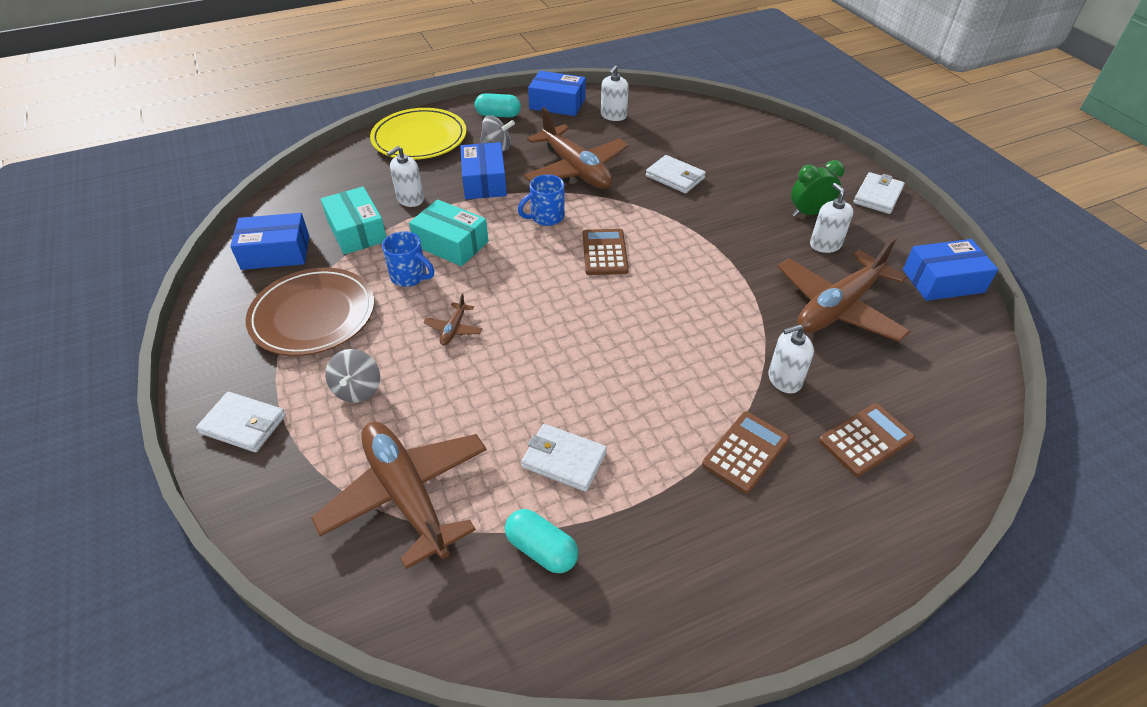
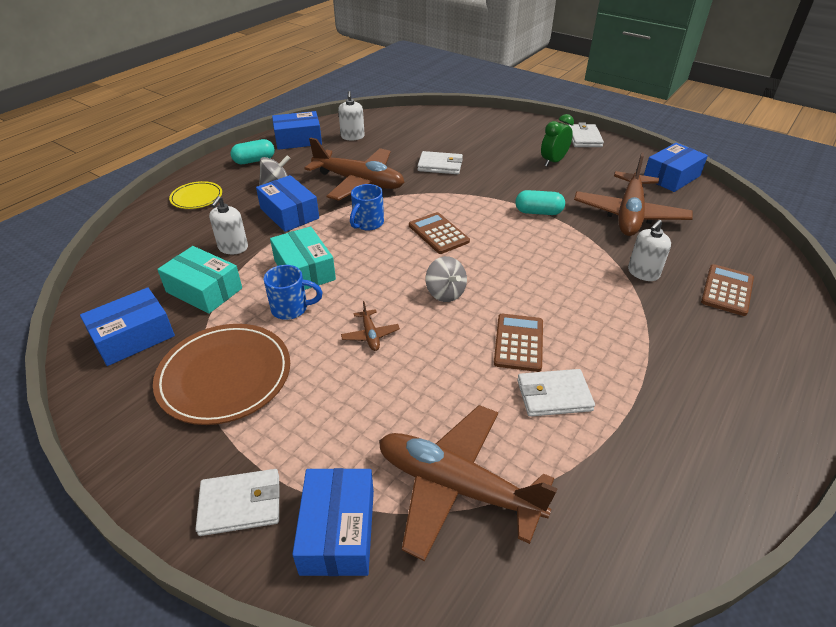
camera: 30 degrees left, 5 degrees down
(291, 481) = (338, 531): none -> blue box
(358, 389) = (329, 420): grey spinning top -> grey spinning top (445, 293)
(419, 138) = (197, 197): yellow plate -> yellow plate, size x0.55
(451, 244) = (304, 270): turquoise box -> turquoise box turned 60 degrees clockwise
(541, 550) = (603, 471): turquoise capsule -> turquoise capsule (538, 212)
(745, 452) = (667, 331): brown calculator -> brown calculator (519, 342)
(825, 244) = (583, 178): white soap dispenser -> none

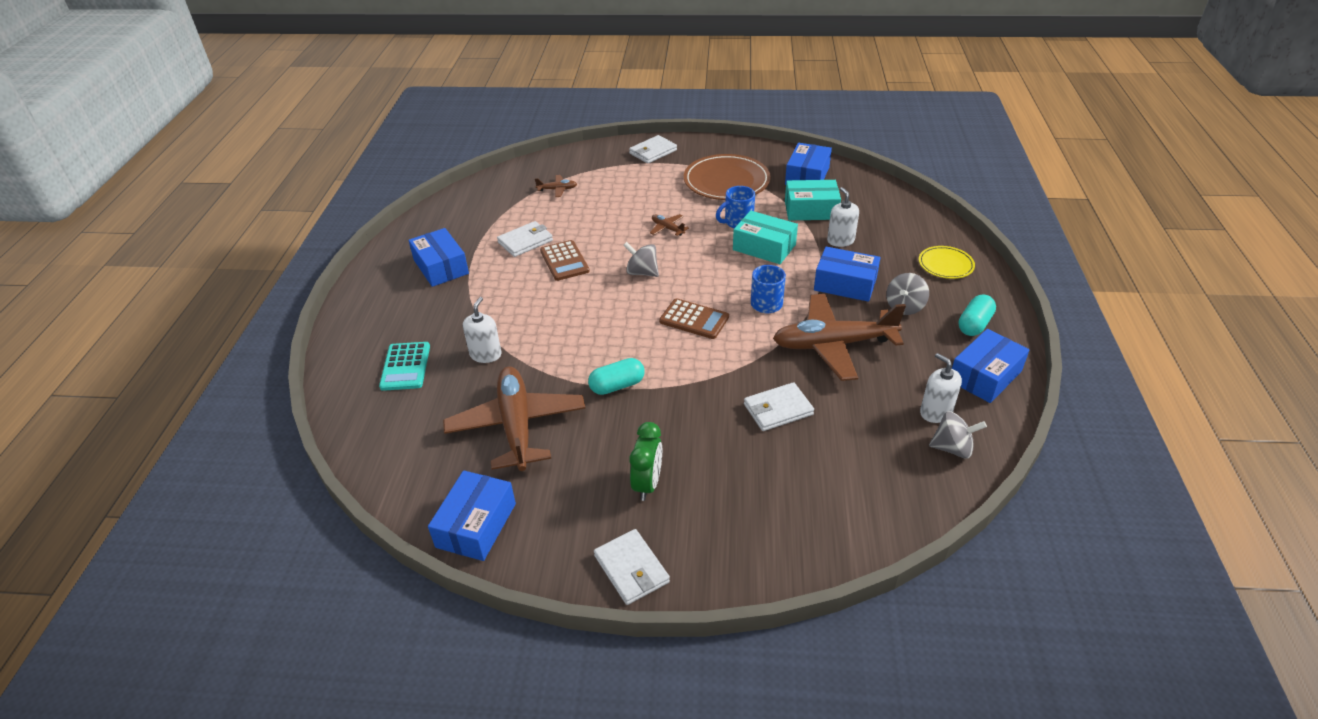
camera: 150 degrees right, 0 degrees up
(338, 531) = (600, 160): blue box -> blue box (441, 267)
(368, 124) = (952, 448): none -> grey spinning top
(457, 486) = (557, 189): brown plane -> brown plane, size x0.41
(727, 290) = (405, 366): brown calculator -> turquoise calculator

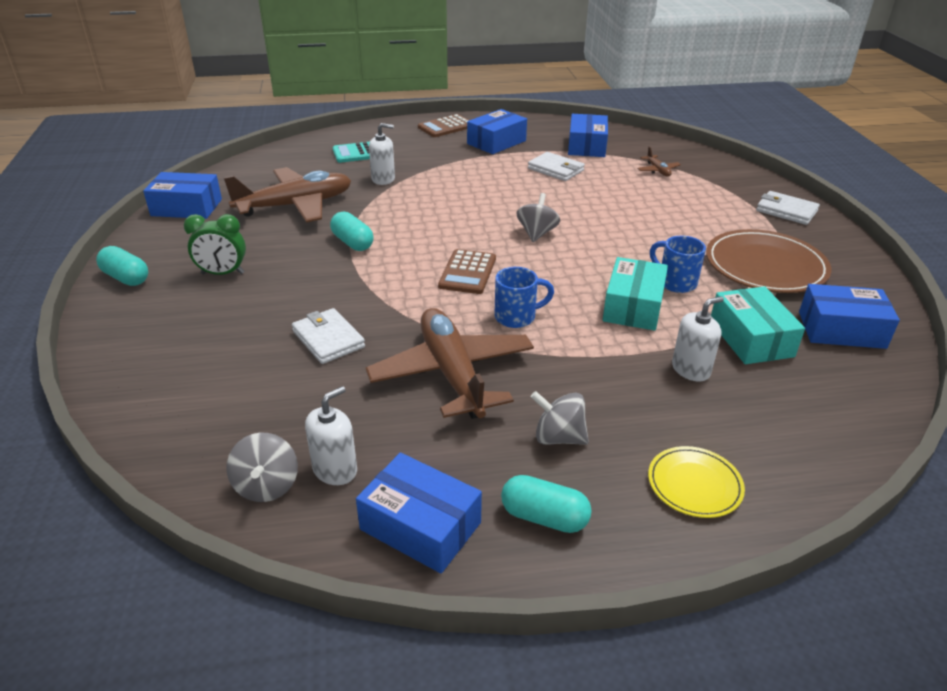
camera: 75 degrees right, 5 degrees down
(564, 261) = (534, 192): brown calculator -> brown calculator (446, 127)
(631, 569) = (126, 278): white wallet -> turquoise capsule
(667, 228) = (629, 238): brown plane -> none
(845, 284) = (587, 378): blue box -> blue box (587, 146)

